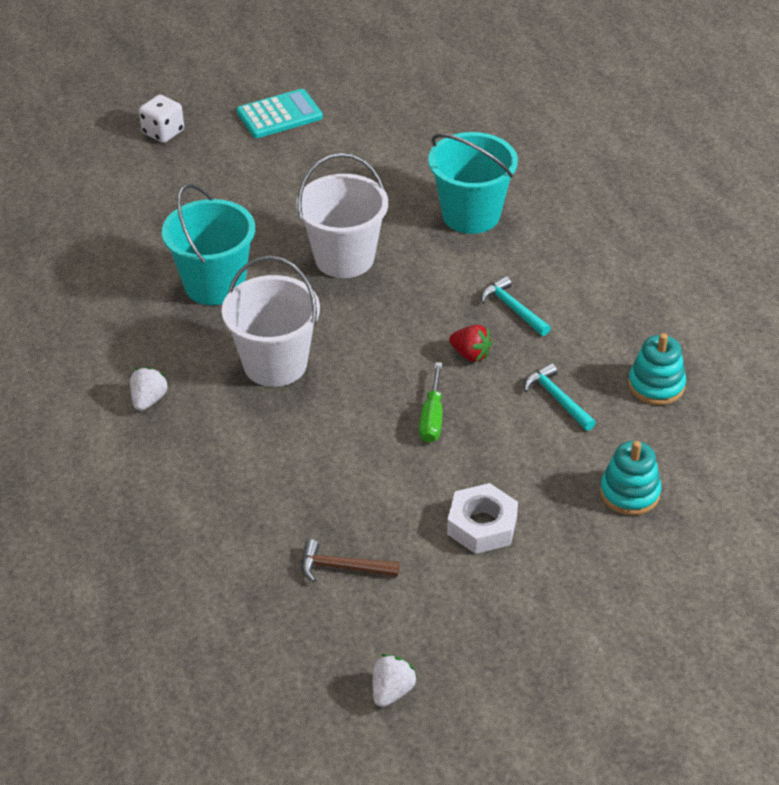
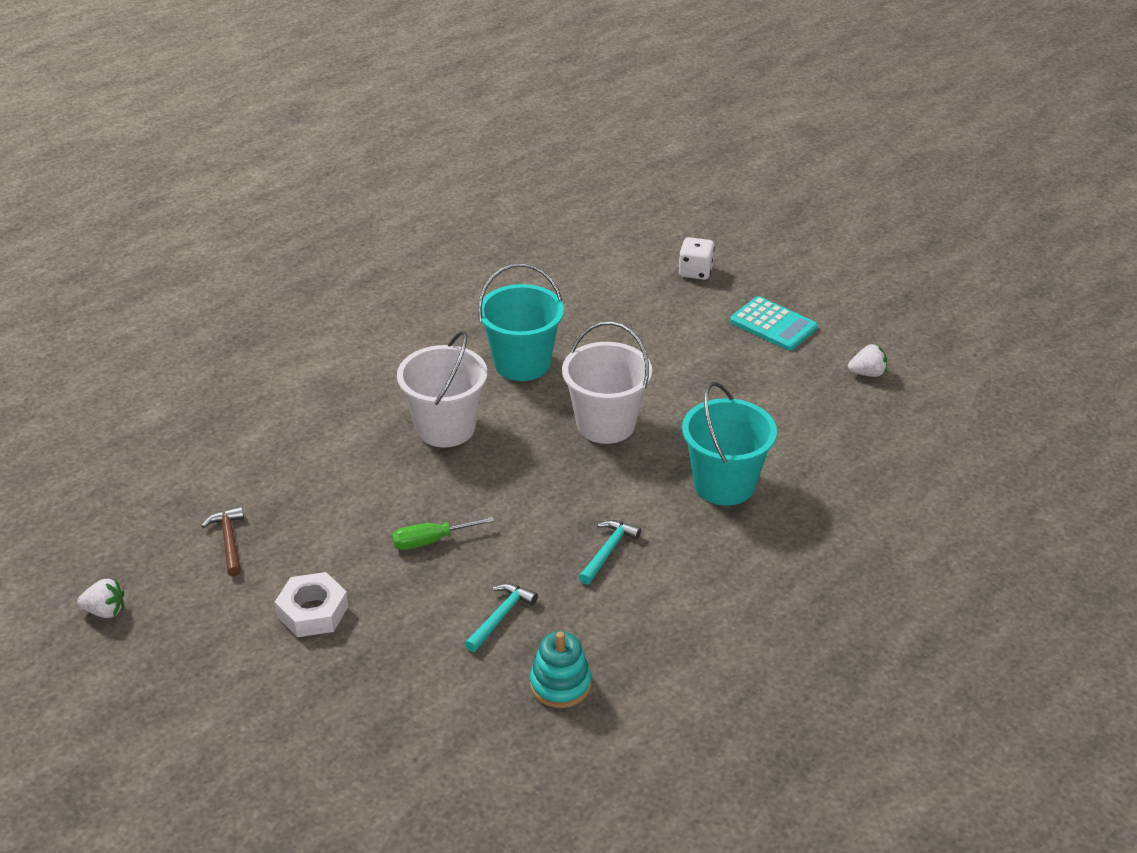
camera: 65 degrees right, 5 degrees down
(148, 400) = (366, 375): white strawberry -> white strawberry (867, 373)
(470, 354) = (527, 541): red strawberry -> none
(629, 493) = (399, 703): turquoise stacking toy -> none

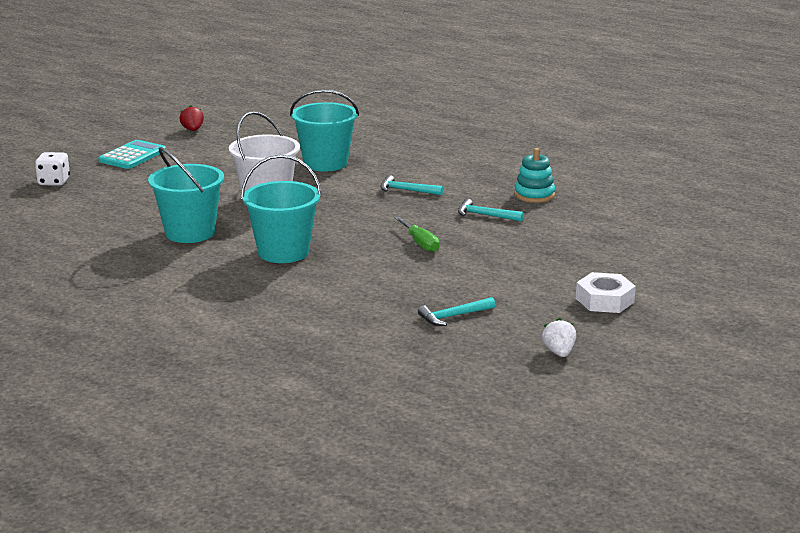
camera: 100 degrees left, 15 degrees down
(229, 541) = (453, 316): brown hammer -> turquoise hammer
(313, 611) = (514, 274): white nut -> white nut (604, 300)
(446, 428) = (283, 252): white bucket -> turquoise bucket
(867, 373) = (192, 130): white strawberry -> red strawberry

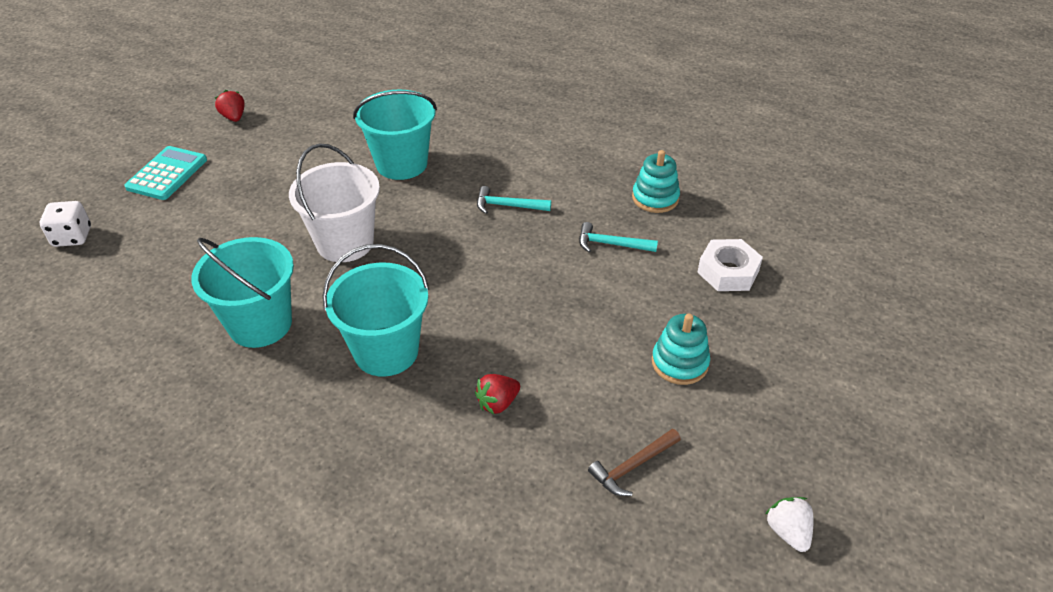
camera: 10 degrees left, 20 degrees up
(361, 281) = (497, 403): none -> red strawberry
(420, 243) = (550, 311): green screwdriver -> none
(453, 316) = (632, 467): turquoise hammer -> brown hammer
(513, 275) = (679, 363): none -> turquoise stacking toy
(604, 300) = (803, 403): white nut -> white nut (728, 271)

